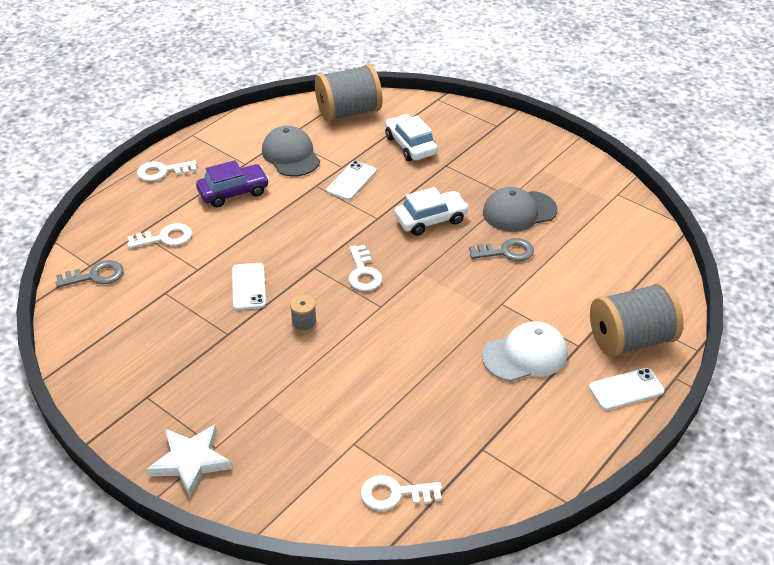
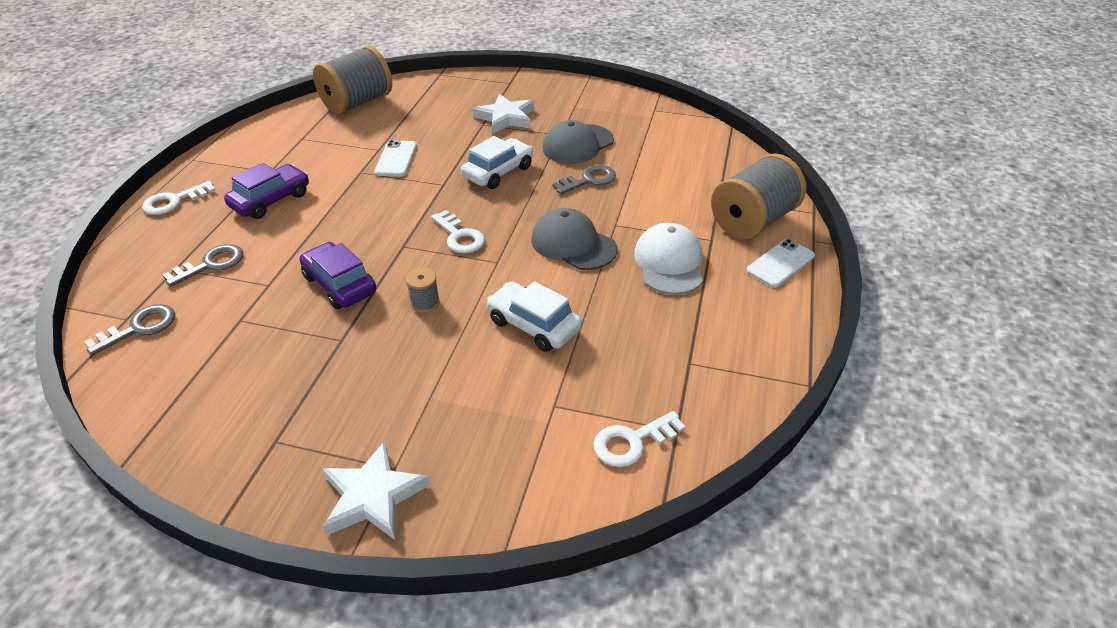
camera: 25 degrees left, 0 degrees up
(165, 238) = (211, 264): white key -> grey key
(249, 286) = (339, 285): white phone -> purple car
(291, 155) = (317, 152): grey cap -> grey cap (573, 244)
(410, 145) = (437, 116): white car -> white car (533, 325)
(470, 164) = (506, 118): none -> white star
(525, 355) = (669, 263): white cap -> white cap turned 45 degrees counterclockwise

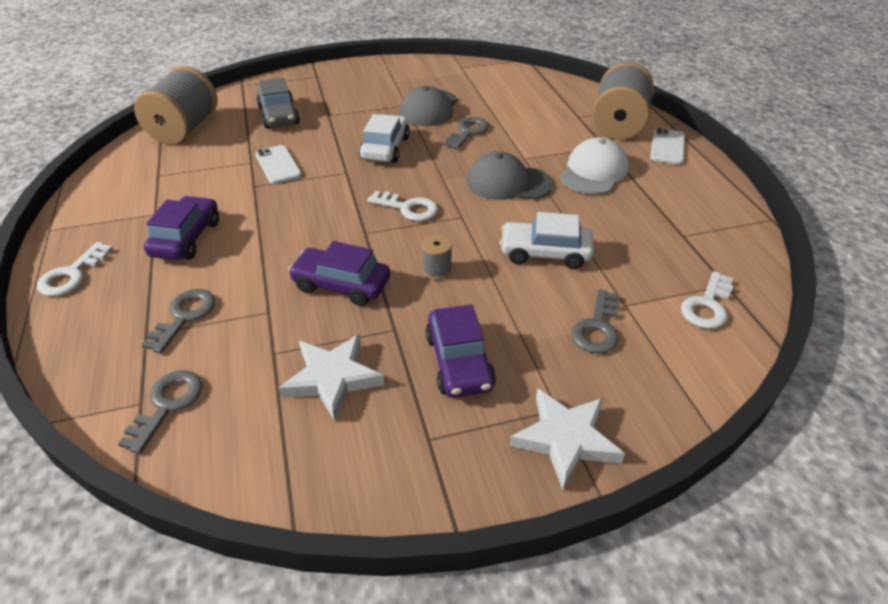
camera: 30 degrees left, 0 degrees up
(360, 390) = (459, 362): none -> purple car
(441, 112) = (279, 115): none -> grey car
(505, 414) = (597, 327): none -> grey key
(506, 118) = (344, 104): white star -> white star (332, 378)
(669, 263) = (594, 172): white cap -> white cap turned 60 degrees clockwise

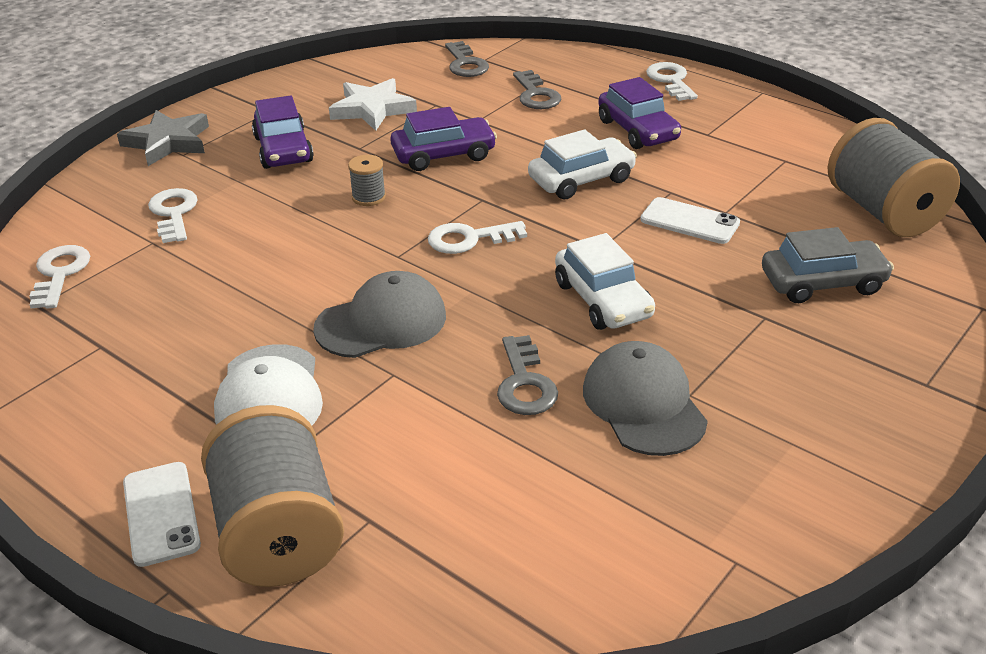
camera: 145 degrees right, 5 degrees down
(279, 115) = (822, 283): grey car -> grey car turned 135 degrees clockwise
(459, 362) = (283, 149): purple car -> purple car turned 150 degrees counterclockwise
(545, 253) = (267, 255): white car -> white car (581, 180)
(565, 439) = (168, 142): white star -> grey star
(597, 327) = (174, 213): grey key -> white key

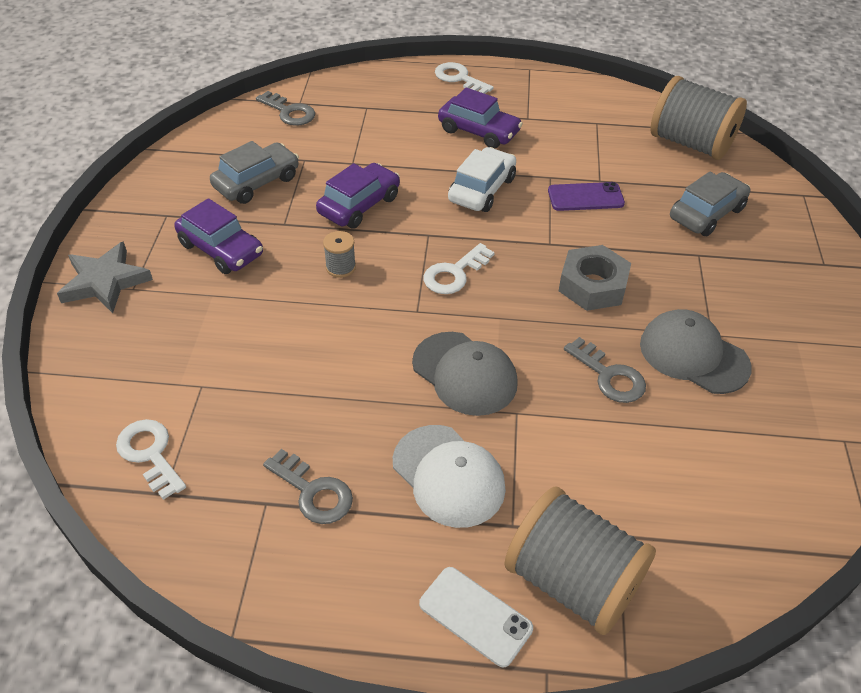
camera: 35 degrees left, 10 degrees up
(174, 213) = (190, 350): white key -> none
(372, 109) = (256, 182): white star -> grey car
(381, 322) = (464, 373): grey cap -> grey cap turned 105 degrees clockwise
(536, 95) = (374, 124): grey key -> grey key (313, 492)
(603, 300) = (593, 285): white car -> grey nut
(689, 221) = (585, 197): white phone -> purple phone

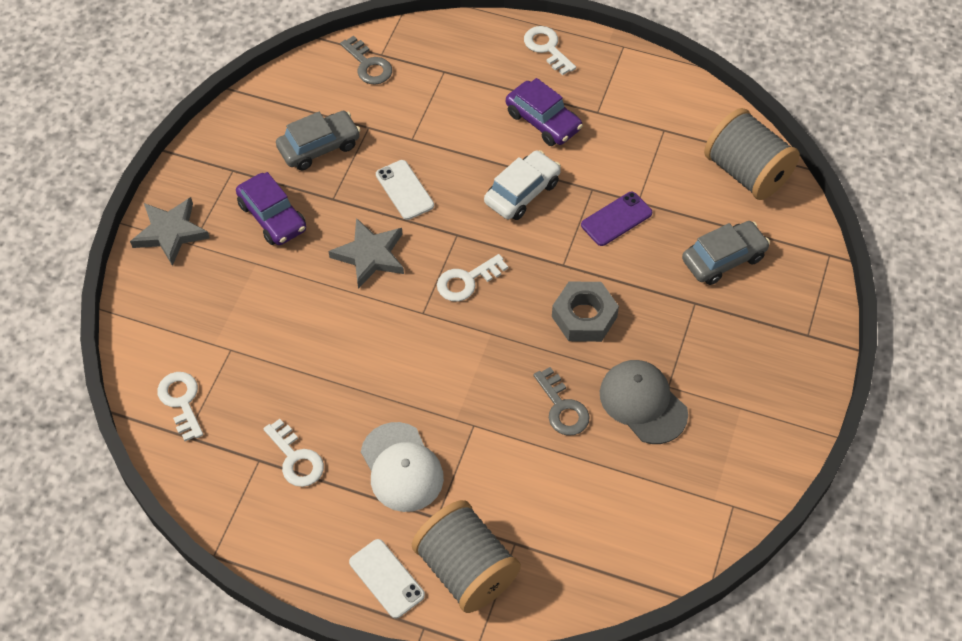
camera: 15 degrees right, 10 degrees up
(313, 492) = (296, 459): grey key -> white key
(340, 267) = (370, 255): grey spool -> grey star
(359, 205) = (404, 190): purple car -> white phone
(464, 373) = (443, 381): grey cap -> none
(585, 197) = (616, 219): purple phone -> purple phone turned 45 degrees counterclockwise

